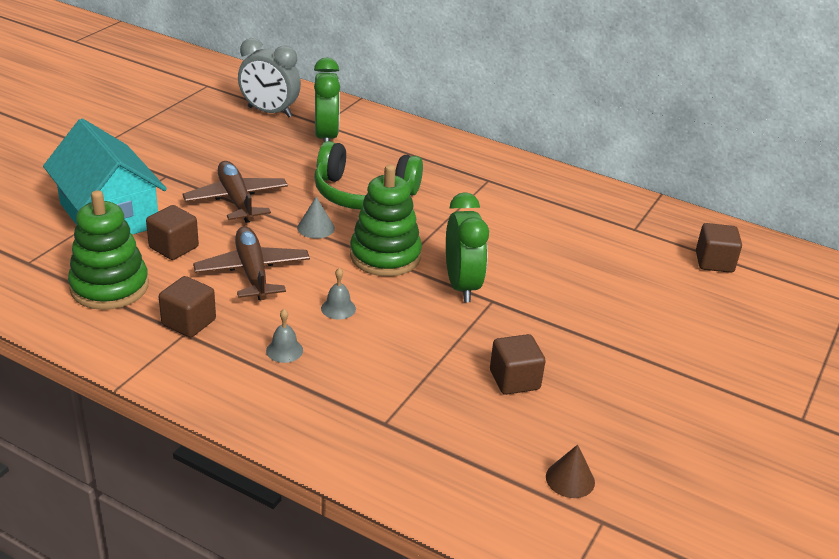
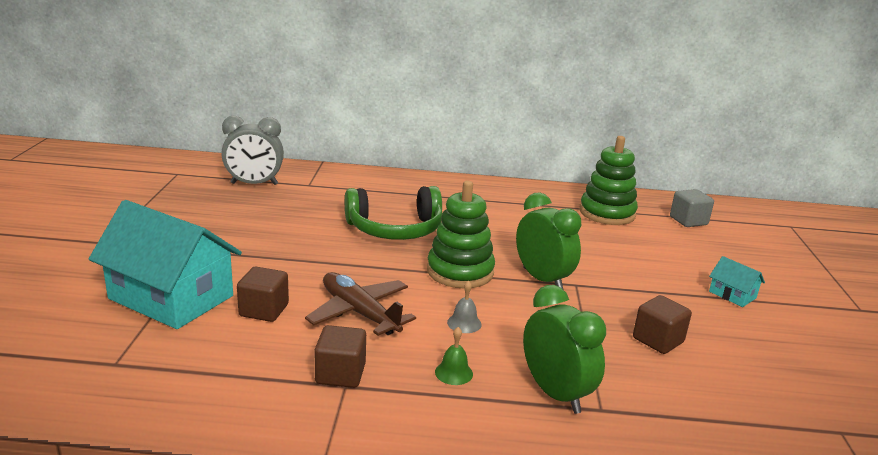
camera: 25 degrees left, 10 degrees down
(109, 287) = (229, 363): green stacking toy -> green stacking toy (607, 213)
(236, 200) = (288, 257): brown plane -> none
(284, 350) = (454, 373): grey bell -> green bell
(316, 228) = (380, 263): grey cone -> none
(326, 137) = (322, 194): green clock -> green clock (555, 393)
(570, 479) = (782, 406): brown cone -> none
(659, 359) = (732, 295): none -> turquoise house
(714, 262) = (688, 221): brown cube -> grey cube

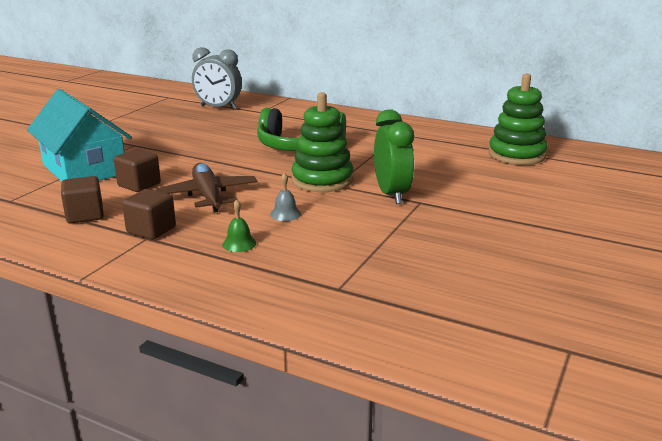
camera: 25 degrees right, 0 degrees up
(555, 393) = (309, 271): green clock -> none
(658, 340) = (453, 251): brown cube -> brown cube (85, 215)
(688, 221) = (601, 169): grey cube -> none
(732, 295) = (579, 230): turquoise house -> none

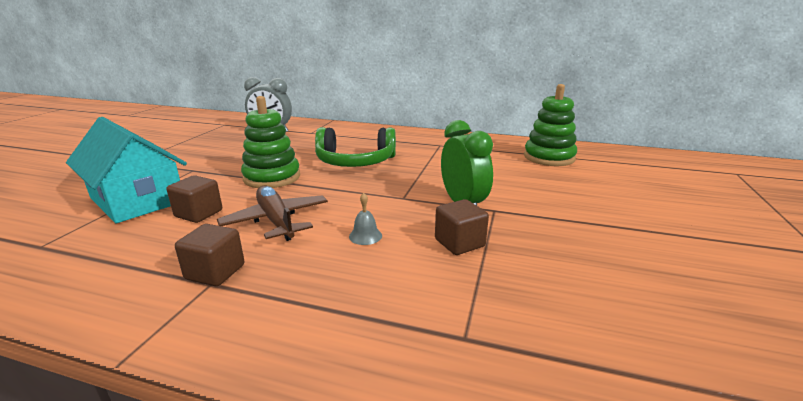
camera: 10 degrees left, 0 degrees up
(85, 215) = (133, 258): brown cube -> brown cube (459, 243)
(239, 244) = (324, 281): green bell -> none
(322, 180) = (389, 194): green stacking toy -> green stacking toy (272, 177)

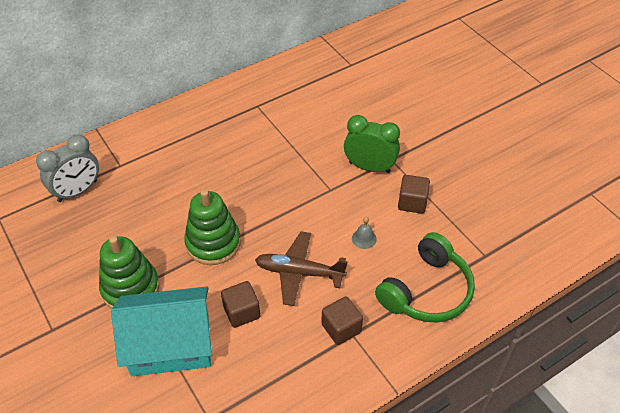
camera: 50 degrees left, 25 degrees up
(355, 162) = (235, 176): green headphones -> green headphones (426, 291)
(549, 157) = (348, 70): green stacking toy -> green stacking toy (130, 288)

